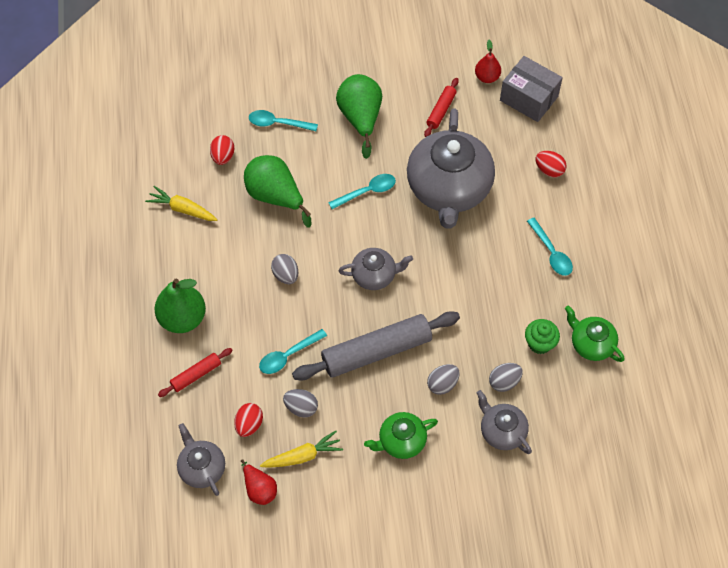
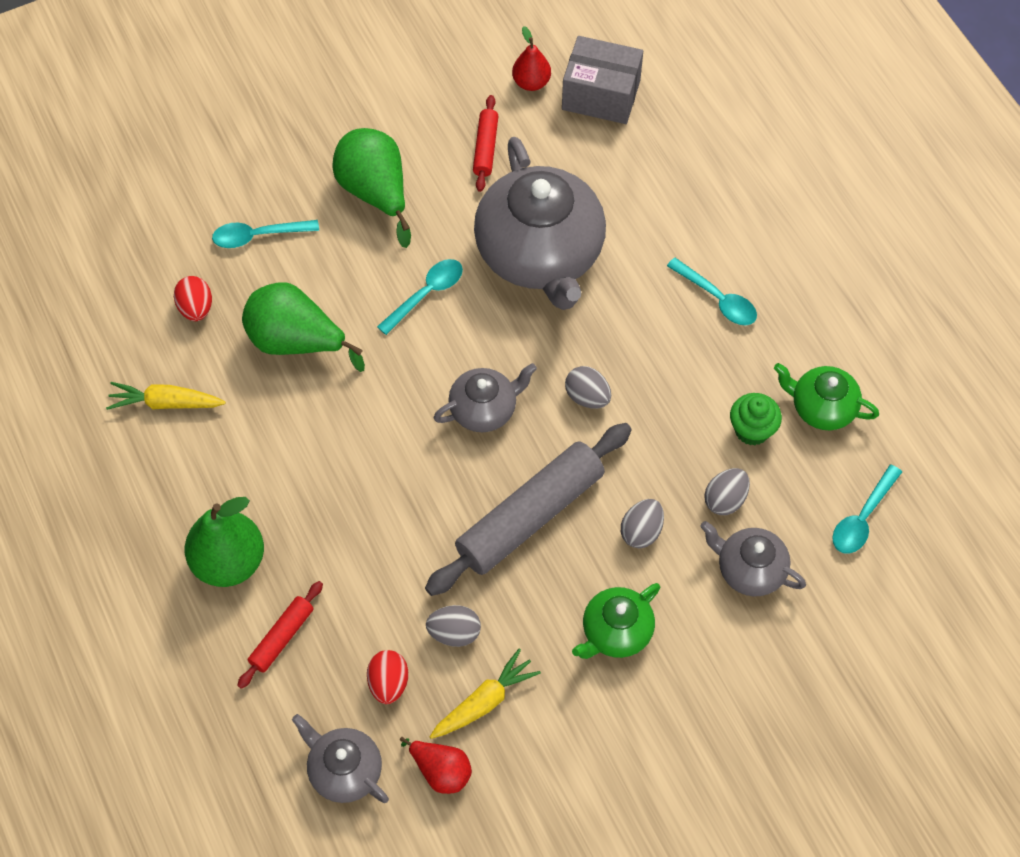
camera: 20 degrees left, 0 degrees up
(285, 275) = (356, 450): grey egg -> grey egg (587, 397)
(288, 355) = (406, 564): turquoise spoon -> turquoise spoon (862, 518)
(549, 170) = (668, 186): red egg -> none

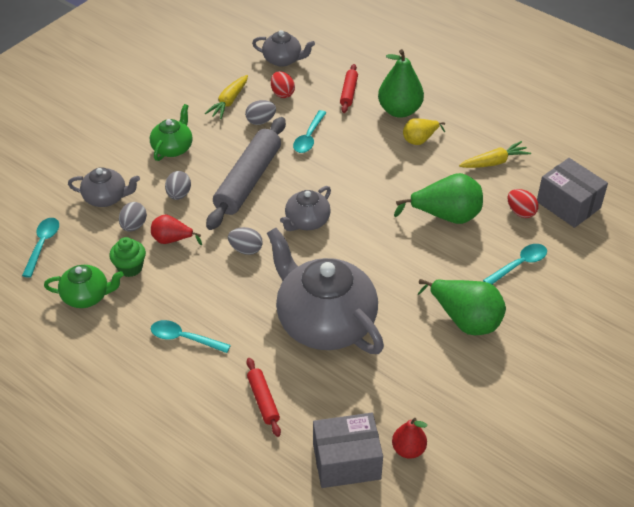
camera: 155 degrees right, 15 degrees down
(126, 294) = (568, 205): none -> grey box
(239, 489) = (420, 140): none -> yellow pear
(426, 294) = (385, 270): turquoise spoon -> turquoise spoon (309, 137)
(440, 771) = (236, 73): red pear -> red pear (172, 240)
(486, 148) = (409, 382): red rolling pin -> red rolling pin (263, 400)

